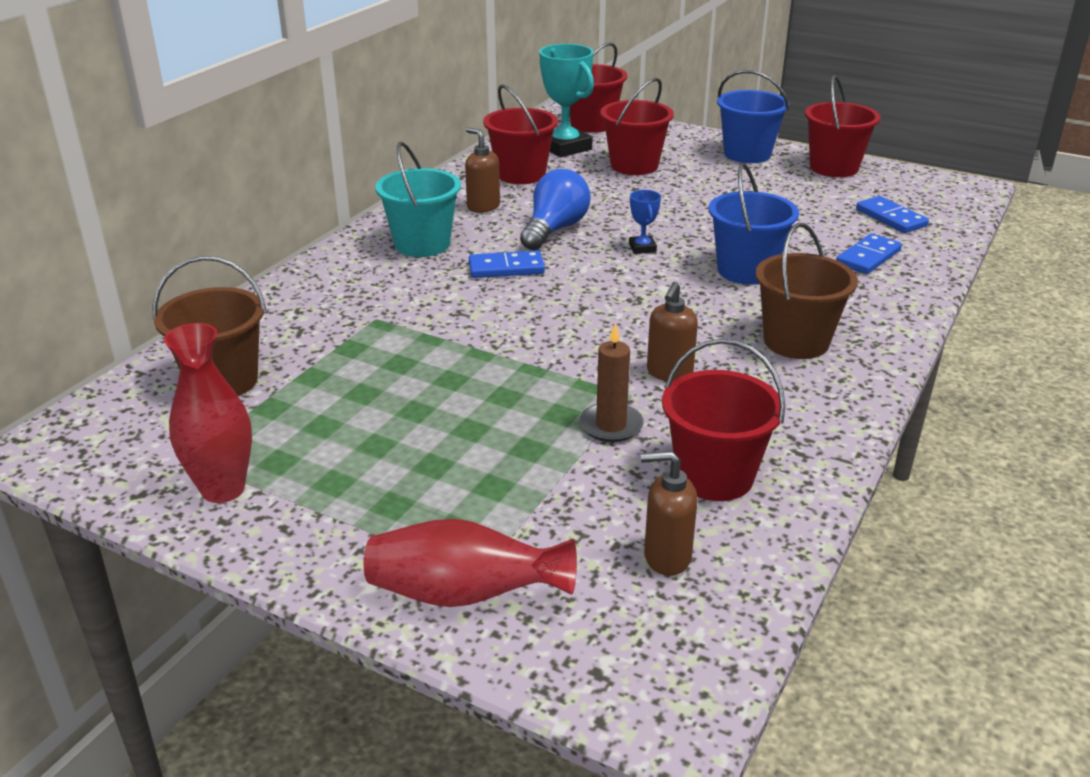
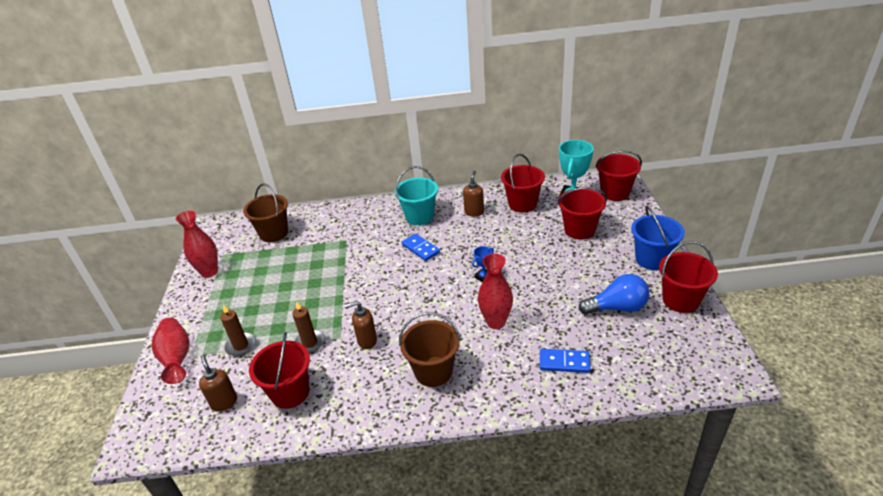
camera: 60 degrees right, 5 degrees up
(527, 501) = (241, 346): none -> brown candle
(554, 229) = (474, 242): blue light bulb -> blue light bulb (617, 307)
(746, 271) = (496, 322): blue bucket -> red vase
(891, 218) = (634, 352): blue domino -> none

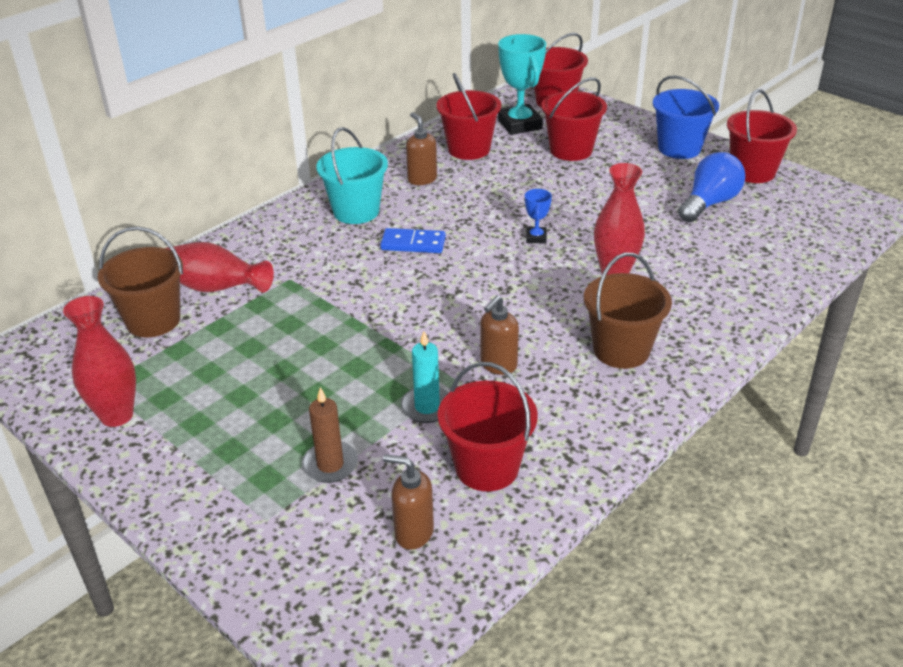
camera: 45 degrees left, 0 degrees up
(177, 358) = (248, 536): red vase -> red vase (215, 288)
(310, 343) = (427, 407): brown candle -> turquoise candle
(564, 362) = (732, 272): blue domino -> none

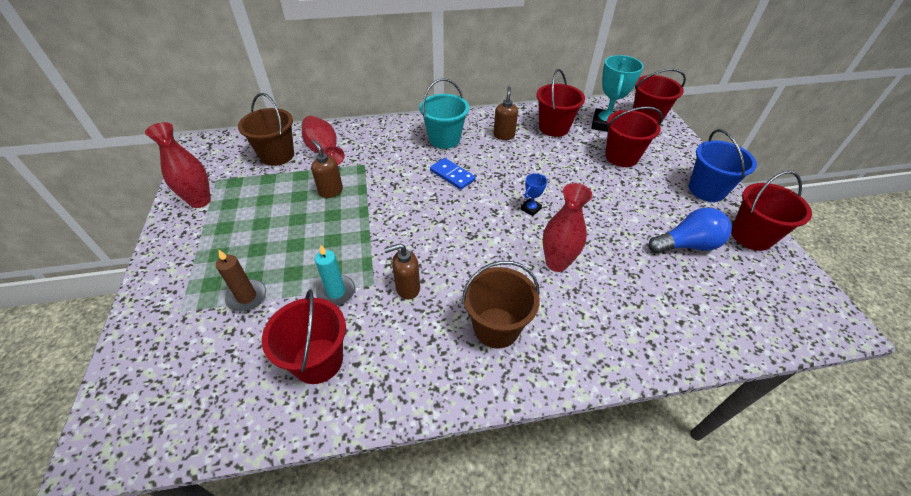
camera: 35 degrees right, 10 degrees up
(413, 532) = (229, 377): brown soap dispenser -> brown soap dispenser (330, 191)

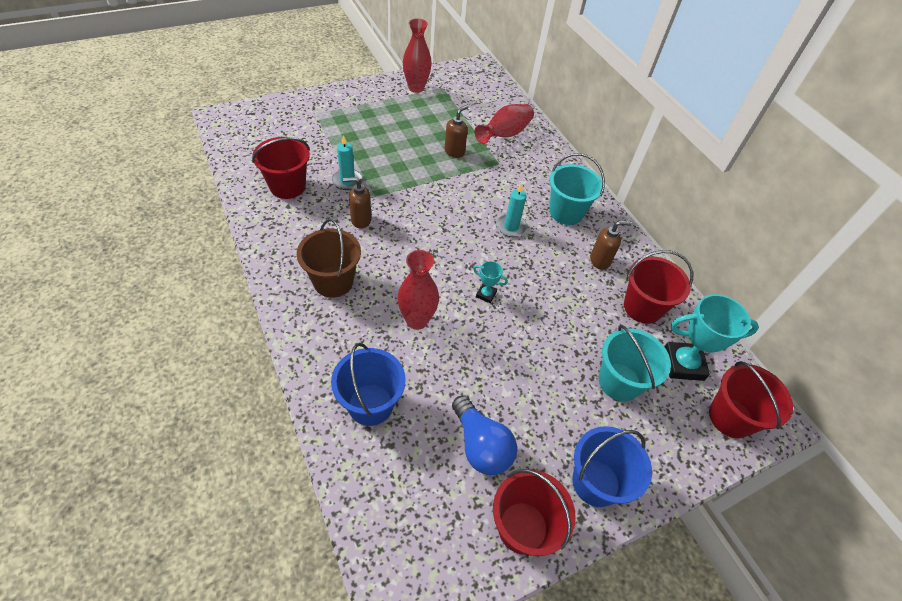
camera: 70 degrees right, 5 degrees up
(247, 297) = (333, 138): brown candle -> none
(277, 155) = (486, 109): brown bucket -> none
(407, 288) = (360, 220): brown soap dispenser -> brown soap dispenser turned 60 degrees counterclockwise
(452, 175) = (511, 227): blue domino -> turquoise candle
(530, 209) = (486, 294): blue trophy -> turquoise trophy
(621, 157) = (619, 382): red bucket -> turquoise bucket
(655, 315) = (370, 404): none -> blue bucket

